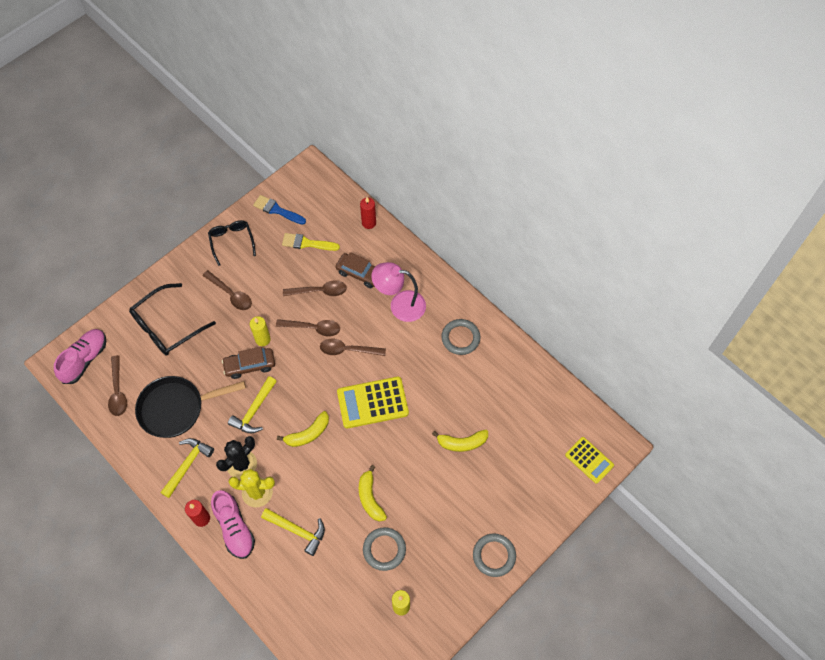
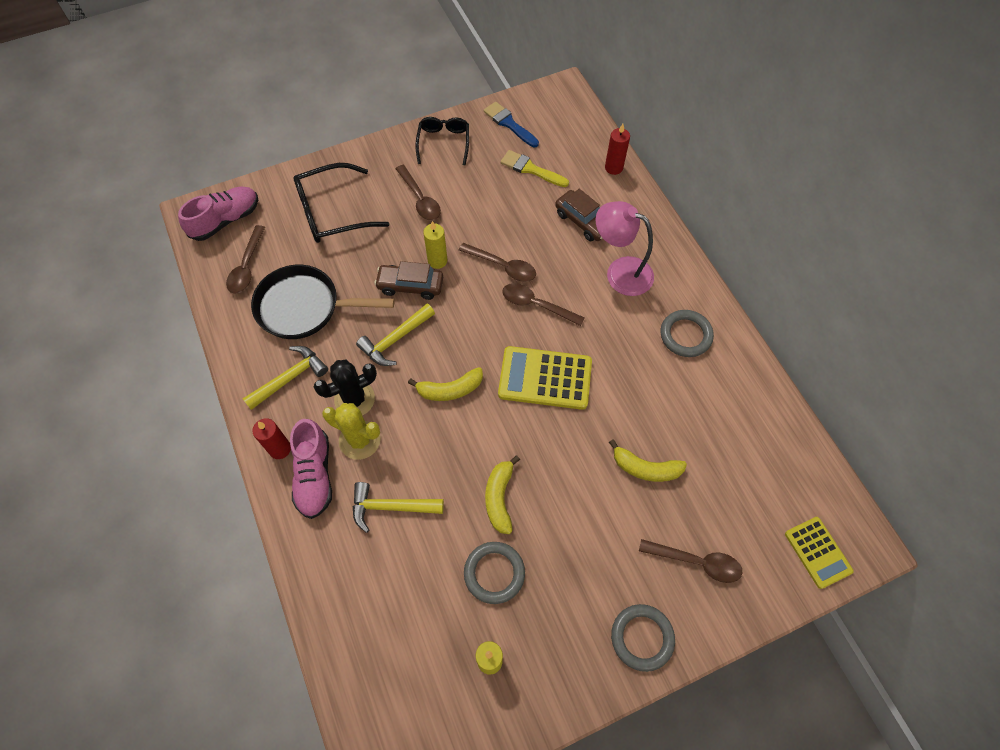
camera: 20 degrees right, 0 degrees up
(297, 531) = (391, 507): yellow hammer -> yellow hammer turned 135 degrees clockwise
(319, 291) = (526, 227): brown spoon -> brown spoon (696, 562)

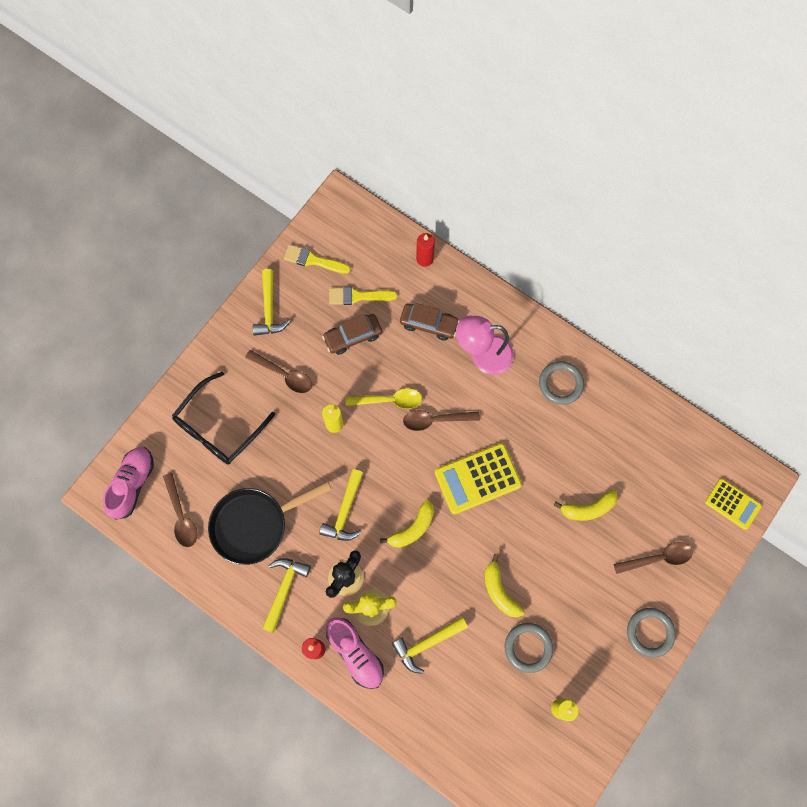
camera: 30 degrees left, 10 degrees up
(410, 286) = (327, 458): brown car -> brown car (353, 336)
(443, 143) = (269, 309): black glasses -> yellow hammer
(503, 266) = (389, 400): brown spoon -> yellow spoon
(509, 124) = (313, 260): blue brush -> yellow brush

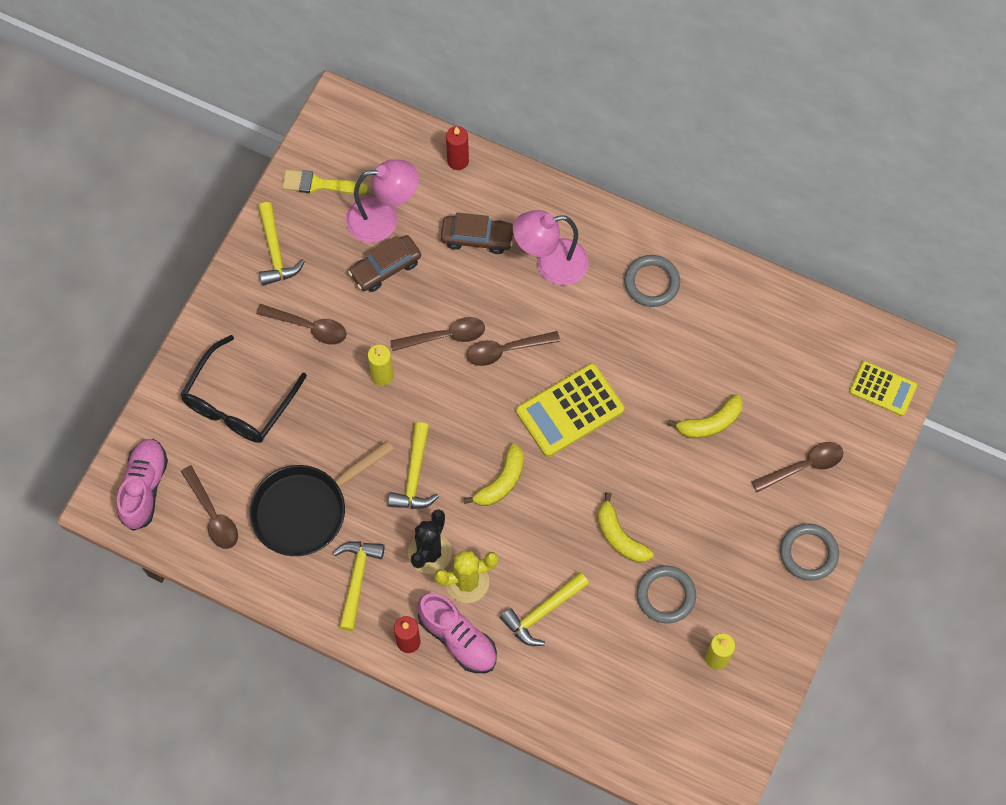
camera: 10 degrees left, 5 degrees down
(358, 296) = (383, 219): yellow brush -> pink lamp
(389, 400) = (445, 336): yellow spoon -> brown spoon

